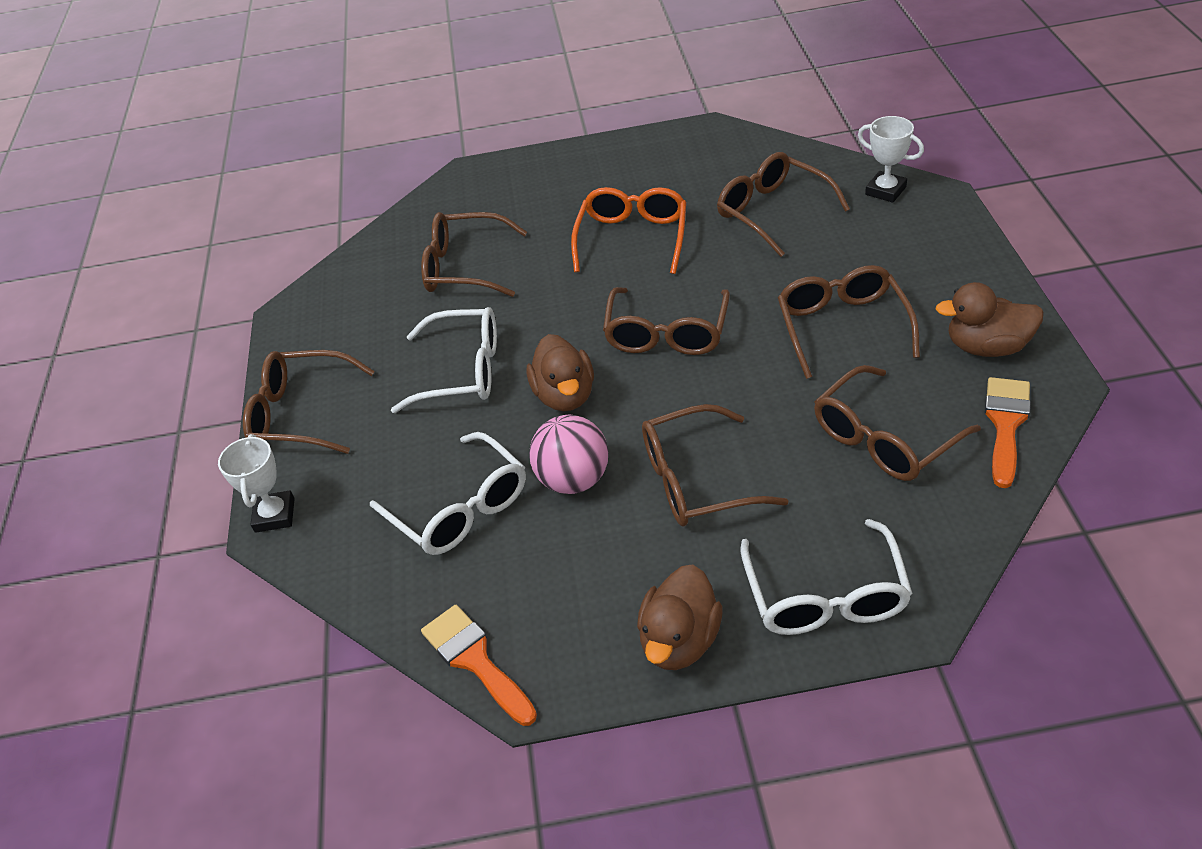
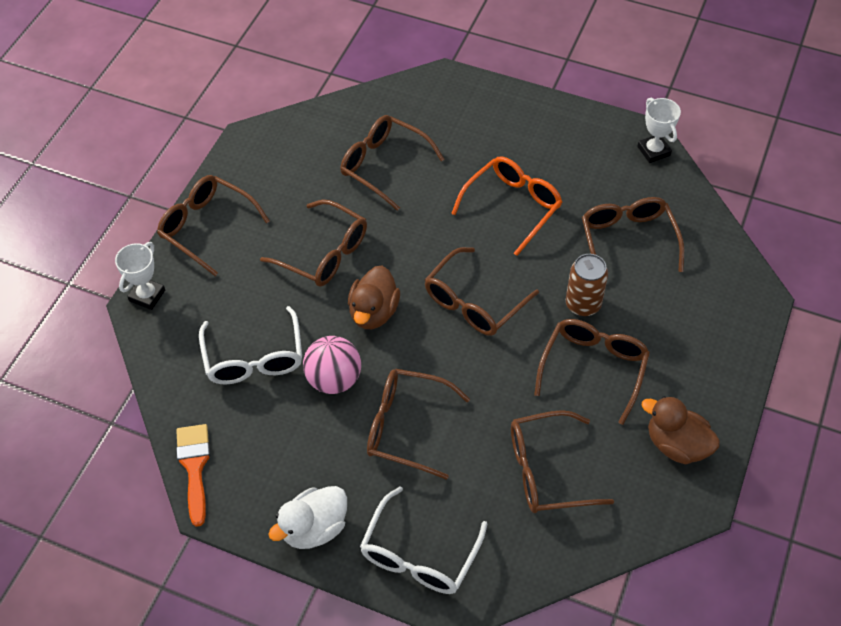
camera: 25 degrees right, 10 degrees up
(463, 371) = (324, 253): white glasses -> brown glasses
(680, 640) = (314, 528): brown duck -> white duck
(779, 281) = (583, 304): none -> brown can
(885, 191) = (725, 270): white trophy -> white trophy (653, 151)
(1005, 424) = (634, 510): orange brush -> none

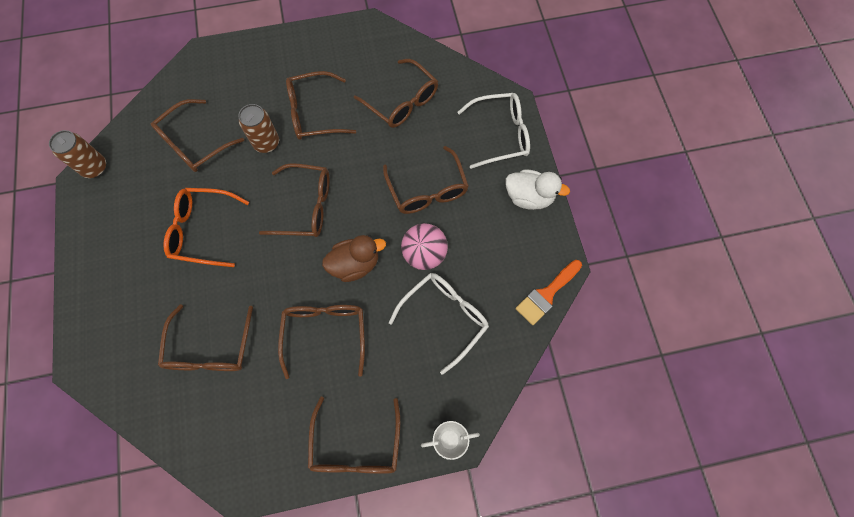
camera: 125 degrees left, 15 degrees up
(653, 151) = (94, 168): white trophy -> brown can
(676, 444) = (339, 50): brown duck -> none

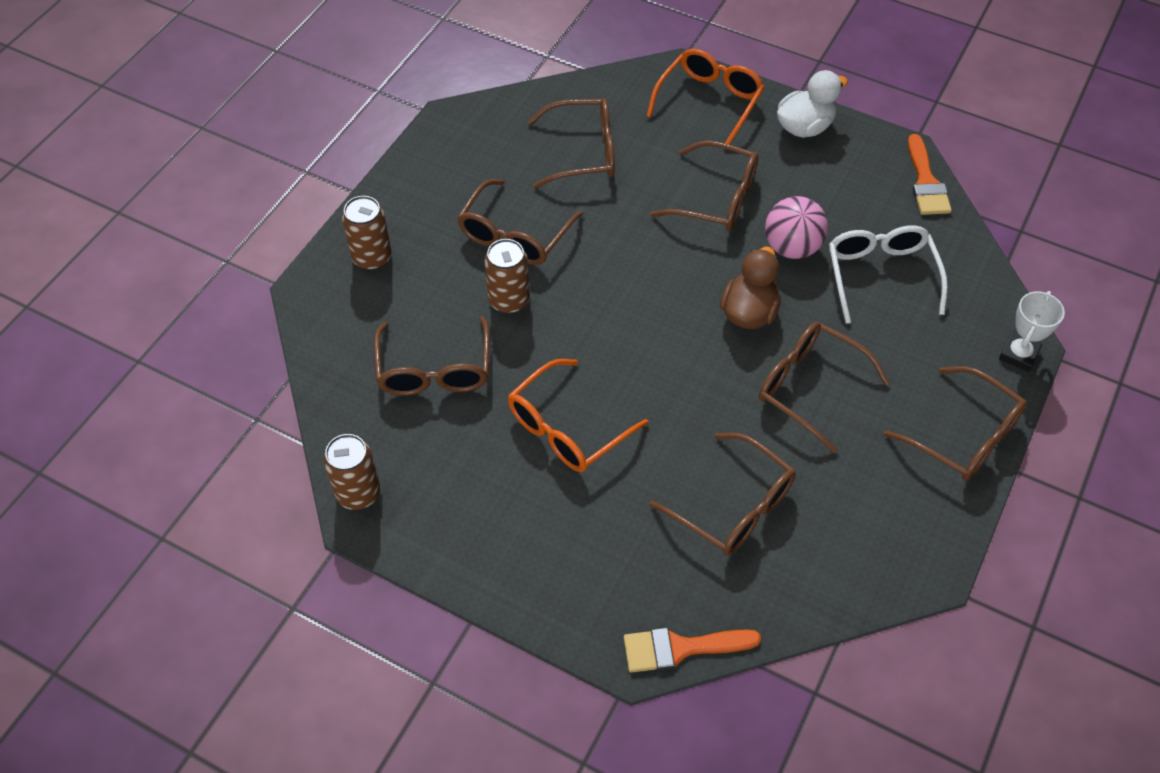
camera: 50 degrees left, 15 degrees down
(99, 384) = (680, 648): none -> orange brush
(244, 64) = (372, 257): none -> brown can
(306, 206) = (633, 313): brown glasses -> none
(501, 134) = (709, 102): white glasses -> orange glasses

